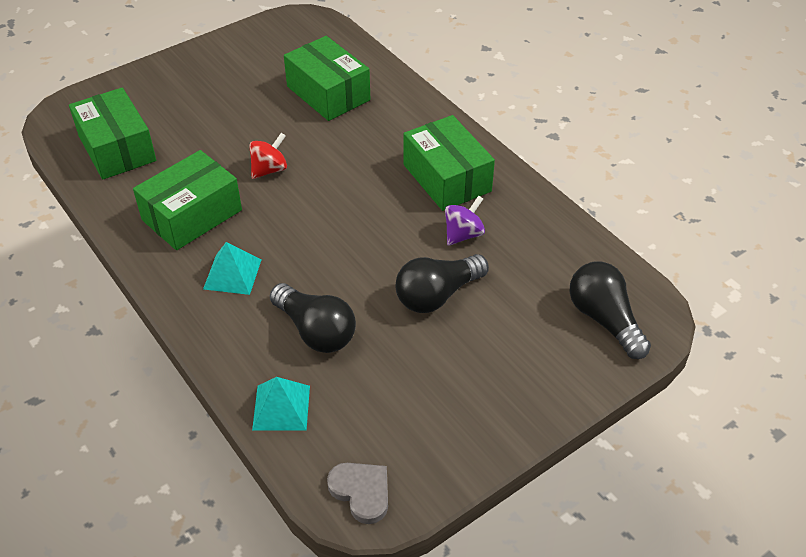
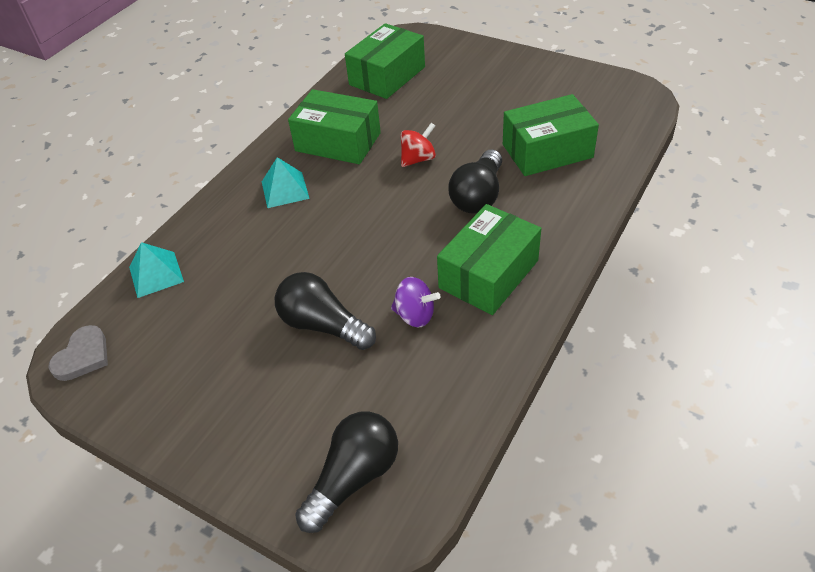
camera: 70 degrees right, 0 degrees up
(269, 170) = (418, 159): red spinning top -> red spinning top turned 60 degrees counterclockwise
(315, 331) = (244, 261): black light bulb -> black light bulb (478, 196)
(328, 93) = (547, 151): green box -> green box turned 45 degrees clockwise

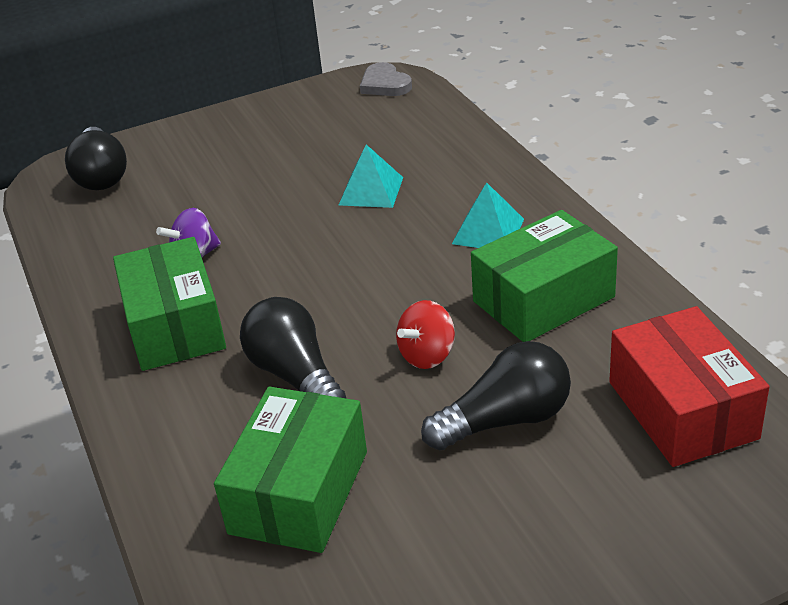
camera: 125 degrees right, 10 degrees down
(156, 274) = (444, 129): turquoise pyramid -> turquoise pyramid (371, 191)
(323, 325) = (257, 202): black light bulb -> black light bulb (505, 420)
(387, 76) = (682, 410): green box -> red box
(418, 159) = (427, 355): red spinning top -> red spinning top turned 45 degrees clockwise

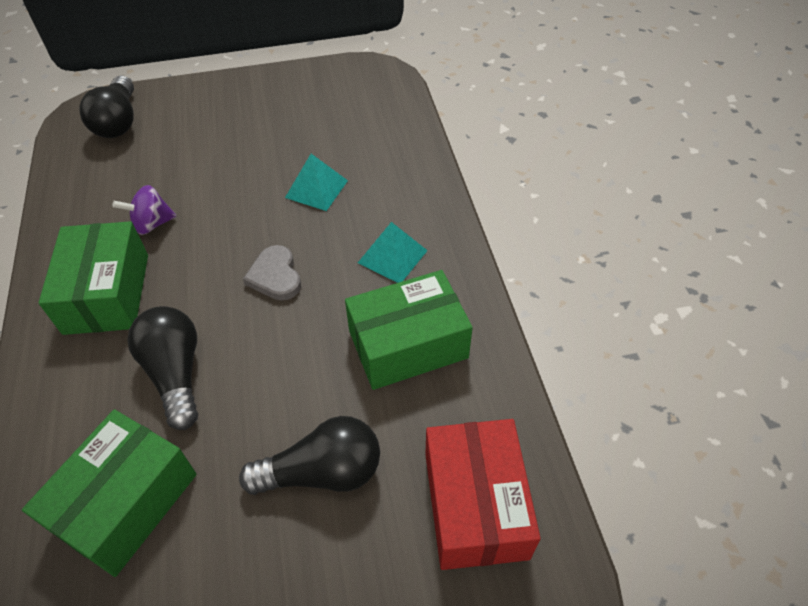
camera: 10 degrees right, 15 degrees up
(385, 84) = (373, 77): grey heart -> grey heart (275, 276)
(427, 355) = (288, 380): red spinning top -> none

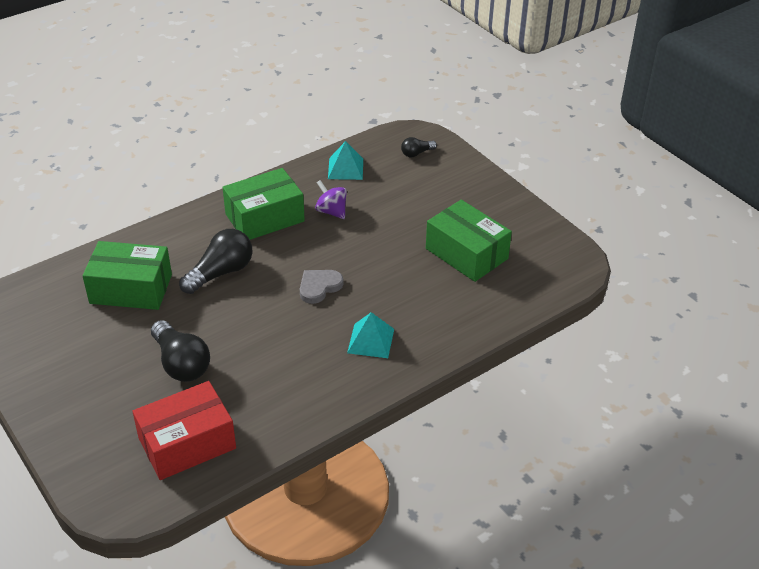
camera: 65 degrees right, 10 degrees down
(118, 122) = (416, 153): black light bulb -> black light bulb, size x0.53
(316, 189) = (414, 277): turquoise pyramid -> turquoise pyramid (345, 168)
(408, 344) = (295, 374): green box -> green box (466, 254)

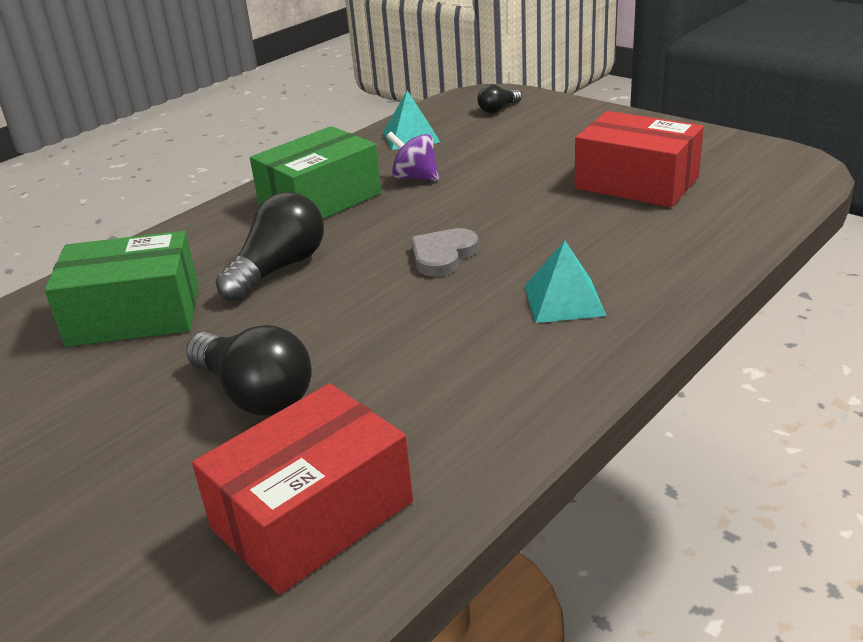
camera: 10 degrees left, 10 degrees down
(466, 254) = (636, 183): green box -> red box

